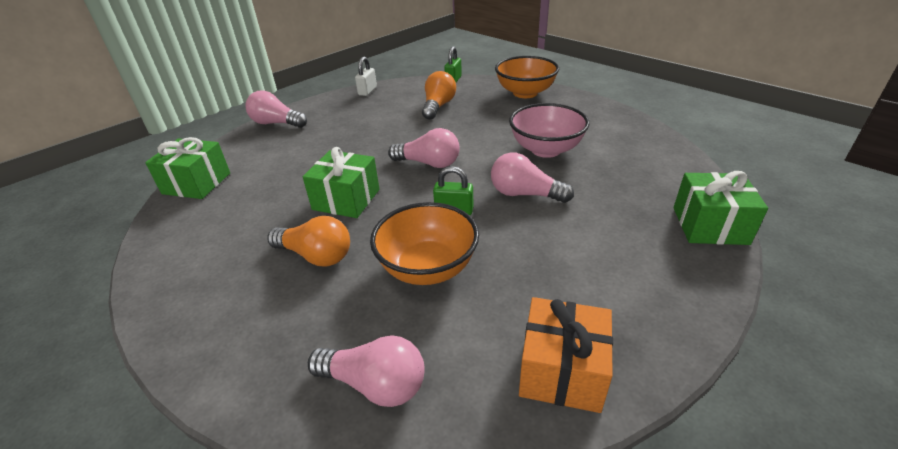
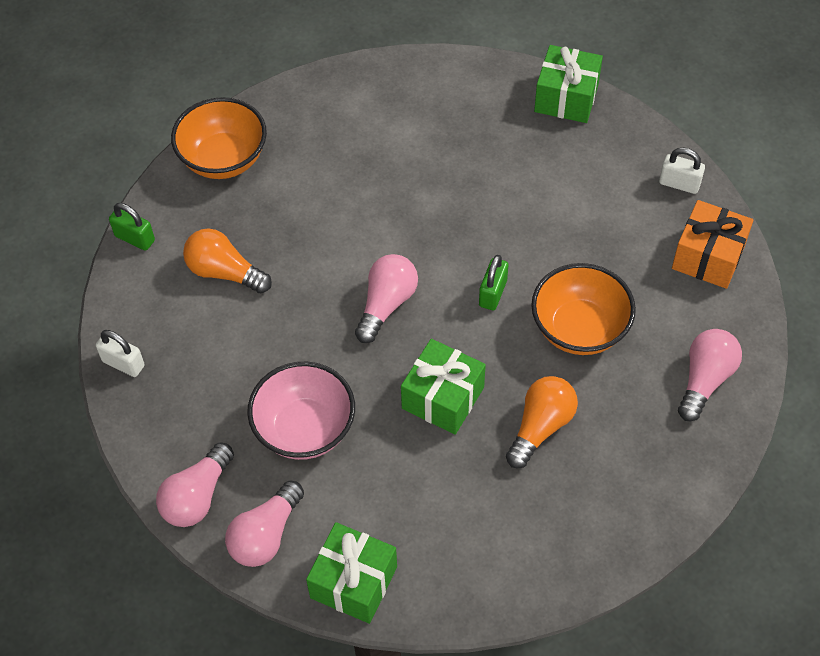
camera: 80 degrees left, 20 degrees up
(524, 194) = (479, 223): pink light bulb -> pink light bulb (265, 535)
(546, 149) = (392, 179): pink bowl -> pink bowl (304, 429)
(660, 329) = (679, 183): none -> white padlock

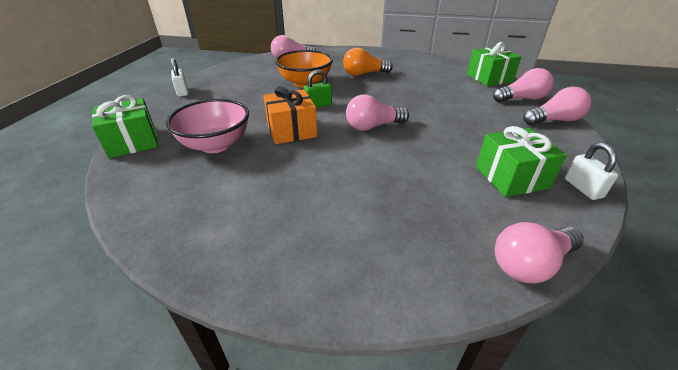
camera: 135 degrees left, 20 degrees down
(135, 238) = (530, 264): green padlock -> pink light bulb
(223, 159) = (381, 272): orange bowl -> none
(224, 272) = (459, 192): orange light bulb -> none
(304, 429) = (471, 113): pink bowl -> pink bowl (216, 145)
(443, 398) = (391, 93): green gift -> green gift (511, 177)
(708, 257) = (225, 74): orange gift -> orange gift (291, 130)

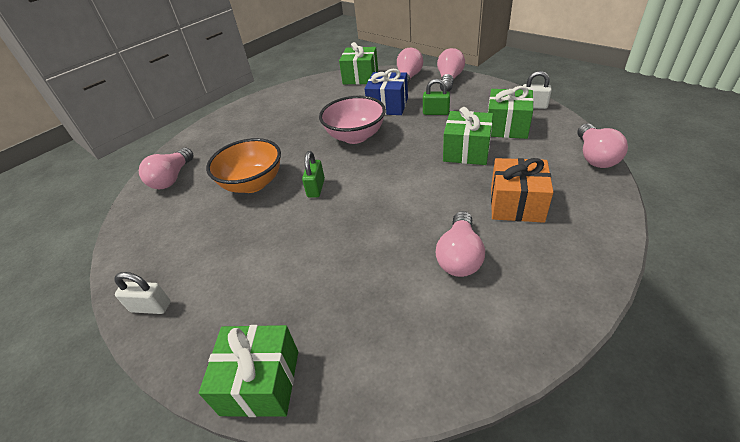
camera: 55 degrees left, 5 degrees up
(216, 145) = (336, 290): pink bowl -> pink bowl (355, 136)
(291, 130) = (353, 221): orange gift -> orange gift (516, 204)
(364, 74) = (277, 137): orange light bulb -> none
(373, 126) = (389, 165): pink light bulb -> pink light bulb (459, 256)
(436, 161) = (466, 151): none -> green gift
(461, 102) = (388, 106): none -> blue gift
(482, 128) = (436, 112): none -> green padlock

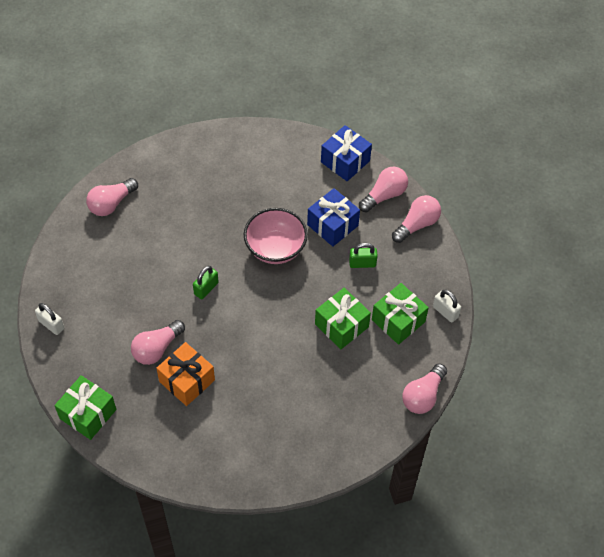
camera: 25 degrees right, 15 degrees up
(253, 183) = (165, 252): orange bowl -> none
(360, 77) = (345, 161): green gift -> blue gift
(436, 112) = (362, 263): green padlock -> green padlock turned 45 degrees counterclockwise
(459, 256) = (250, 410): pink light bulb -> pink light bulb (156, 349)
(516, 204) = (323, 397): orange gift -> orange gift (187, 381)

